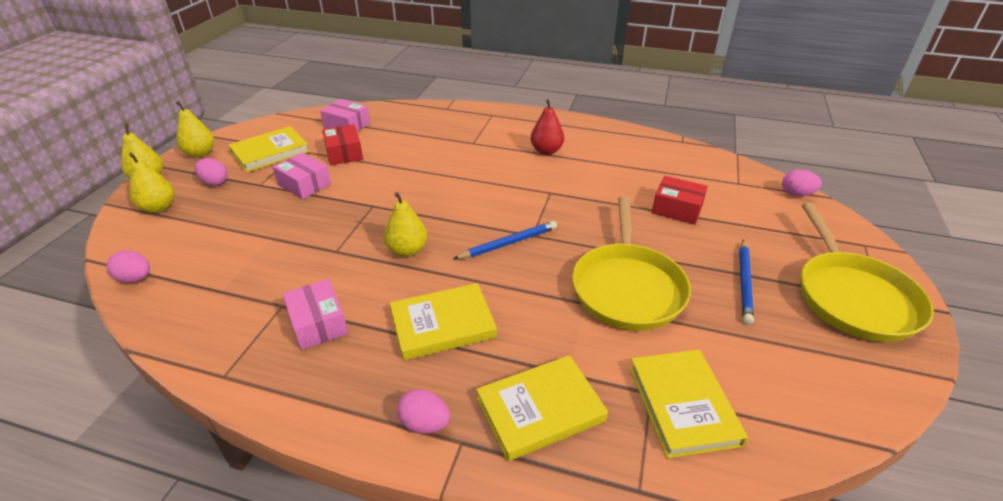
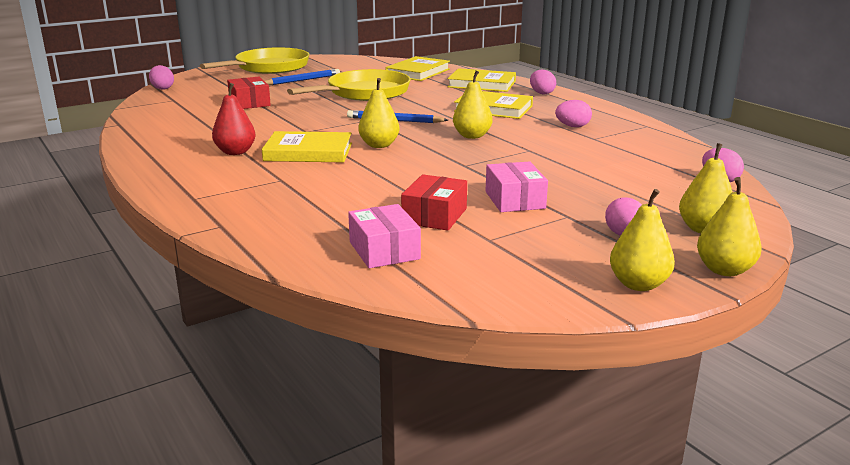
camera: 140 degrees left, 15 degrees down
(270, 152) = (529, 249): yellow book -> yellow book (308, 152)
(318, 323) = (572, 126): pink box -> pink egg
(466, 200) = (379, 145): none -> yellow pear

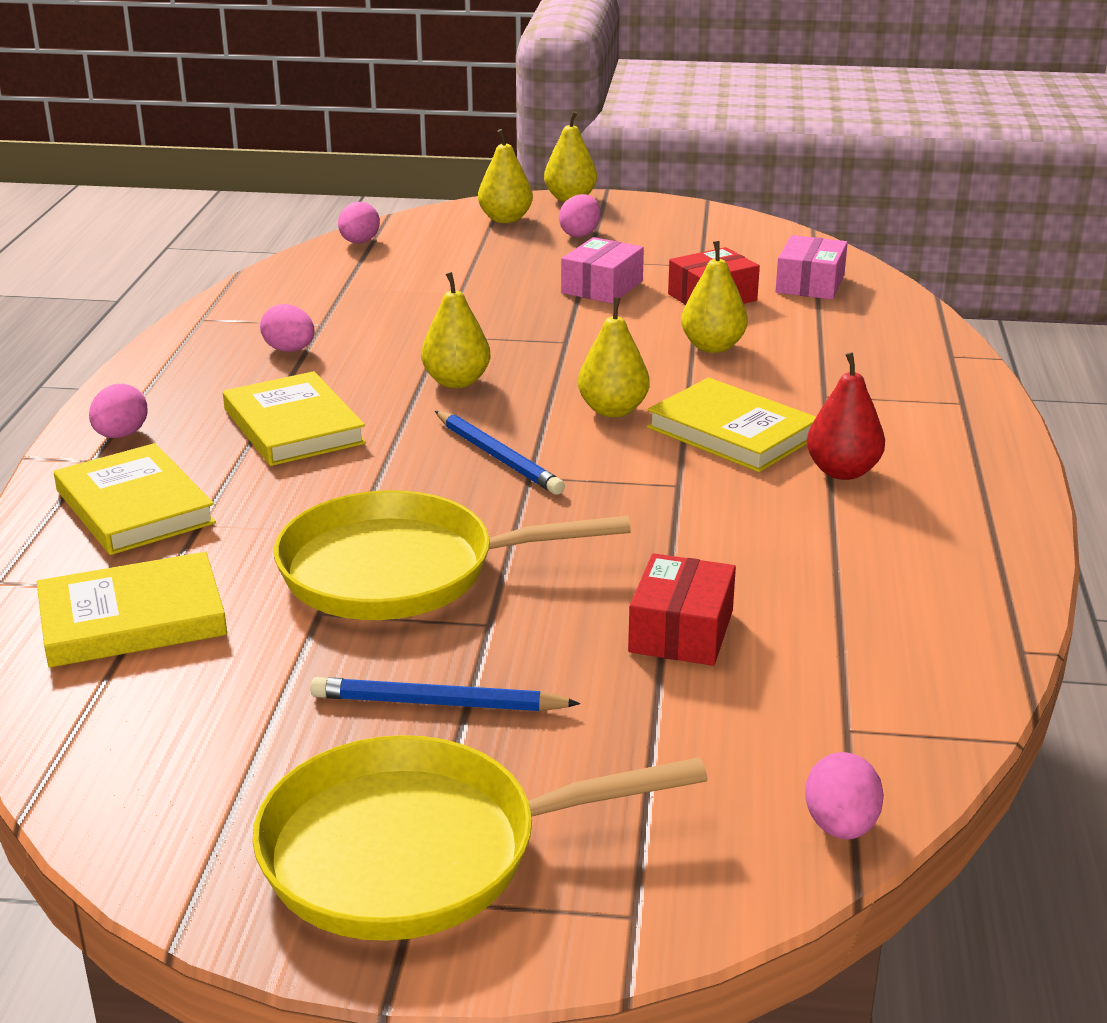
camera: 140 degrees left, 5 degrees up
(638, 284) = (652, 210): yellow pear -> yellow pear (713, 347)

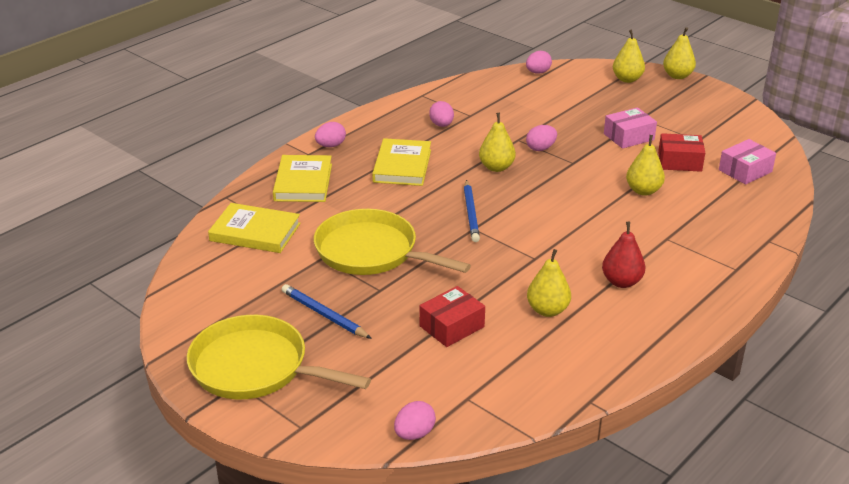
camera: 35 degrees right, 5 degrees up
(580, 234) = (656, 100): pink egg -> pink egg (540, 148)
(613, 410) = (551, 208): yellow pear -> yellow pear (547, 310)
(732, 432) = (594, 241): yellow book -> none

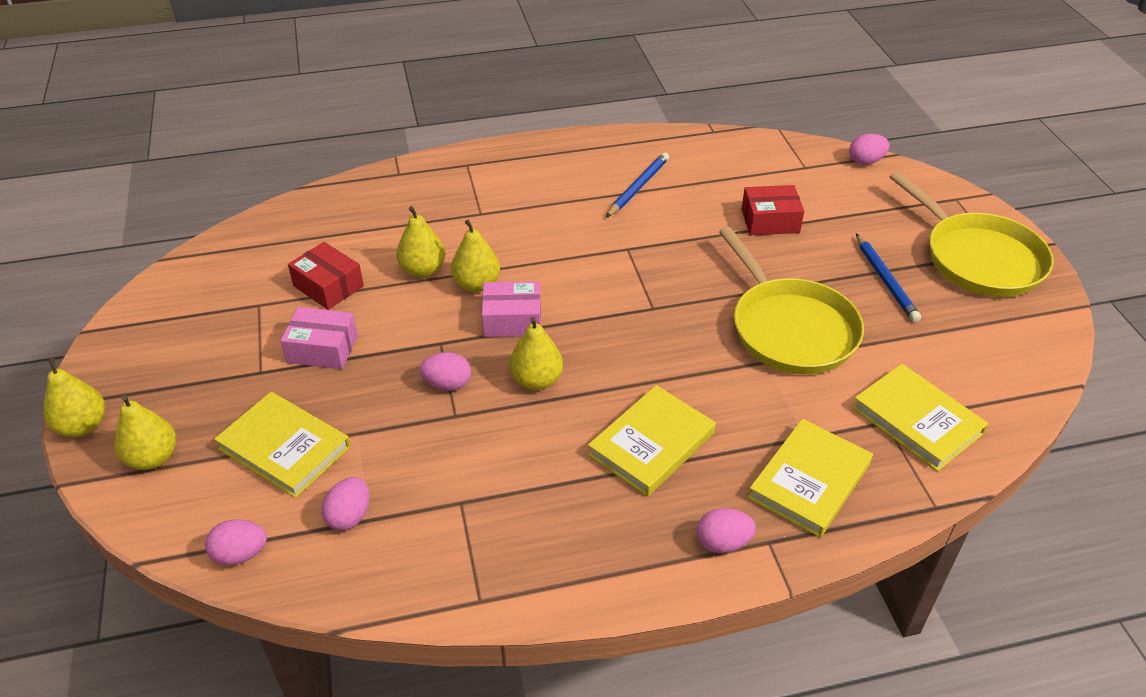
camera: 145 degrees left, 10 degrees up
(441, 125) = (523, 502): pink egg -> pink egg (349, 516)
(470, 213) = (637, 327): blue pencil -> blue pencil (638, 187)
(547, 310) = (671, 199): yellow pear -> yellow pear (476, 284)
(578, 101) = (284, 447): none -> yellow book
(621, 282) = (577, 195): red pear -> none
(745, 171) = (288, 244): pink box -> pink box (512, 320)

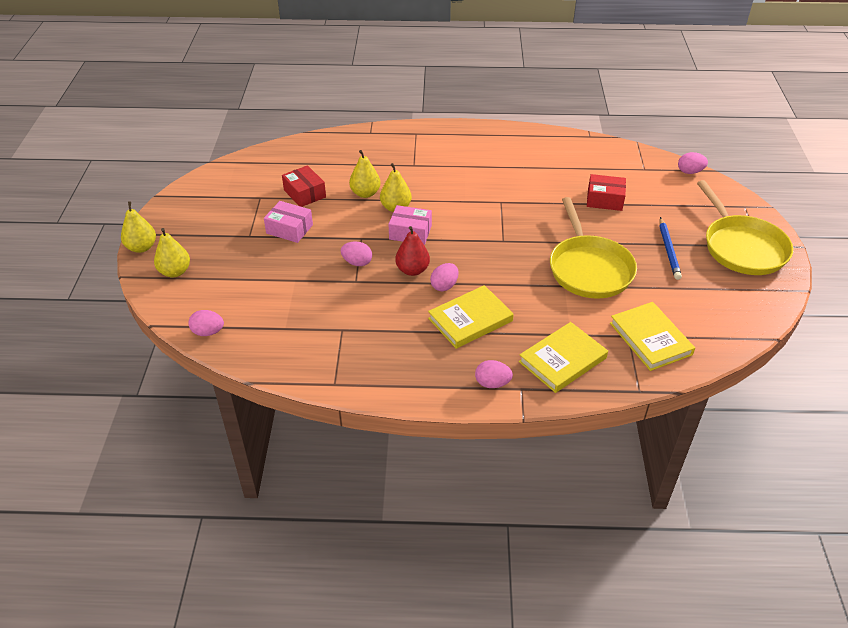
camera: 15 degrees right, 0 degrees up
(284, 447) = (250, 280): yellow book -> none
(349, 516) = (275, 324): pink egg -> pink egg (444, 286)
(536, 380) = (412, 270): yellow pear -> red pear
(638, 187) = (523, 164): blue pencil -> none

